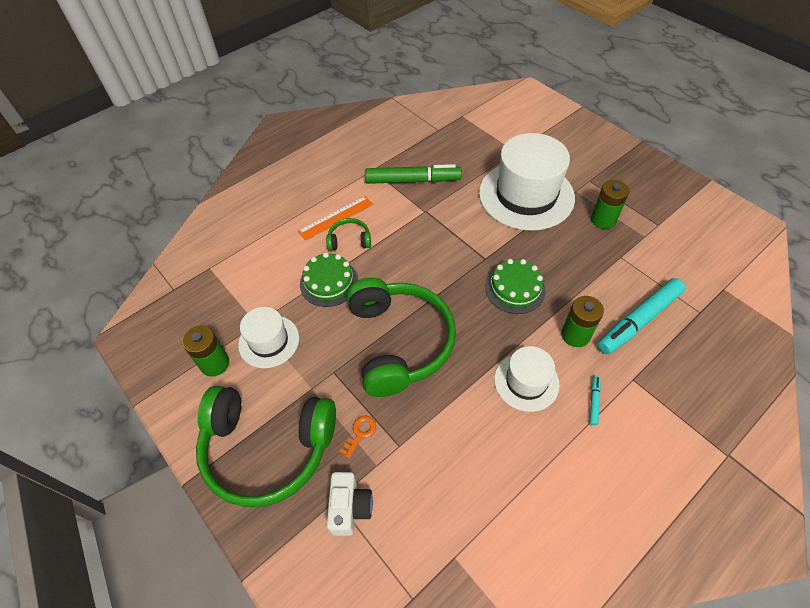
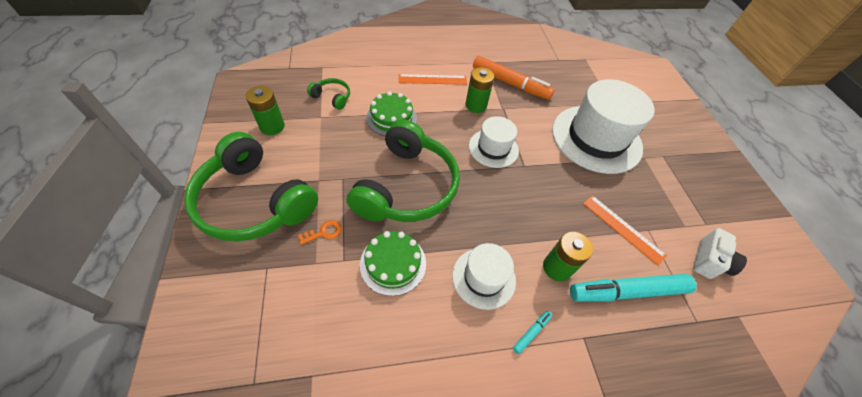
camera: 25 degrees right, 0 degrees up
(269, 341) = (318, 132): white hat -> white hat (493, 148)
(349, 240) = (430, 98): green headphones -> green headphones (332, 97)
(350, 507) = (270, 280): white camera -> white camera (709, 261)
(412, 180) = (510, 83): green marker -> orange marker
(515, 289) = (531, 201): green cake -> green cake (393, 263)
(601, 268) = (623, 228): none -> orange ruler
(603, 220) = (653, 192): green battery -> green battery (476, 105)

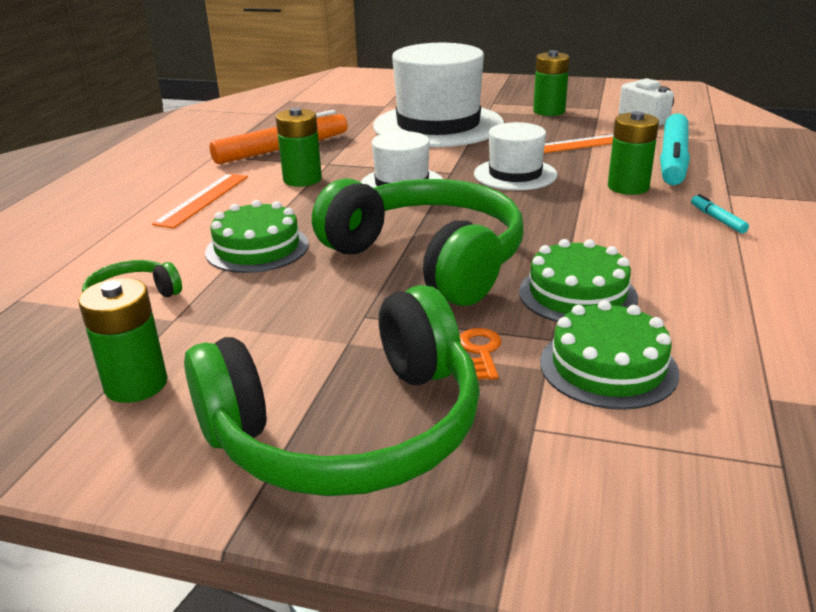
camera: 60 degrees left, 25 degrees down
(323, 291) = (608, 367): none -> green cake
(484, 277) = (627, 232): white hat -> white hat (515, 174)
(672, 193) = (549, 111): none -> green battery

